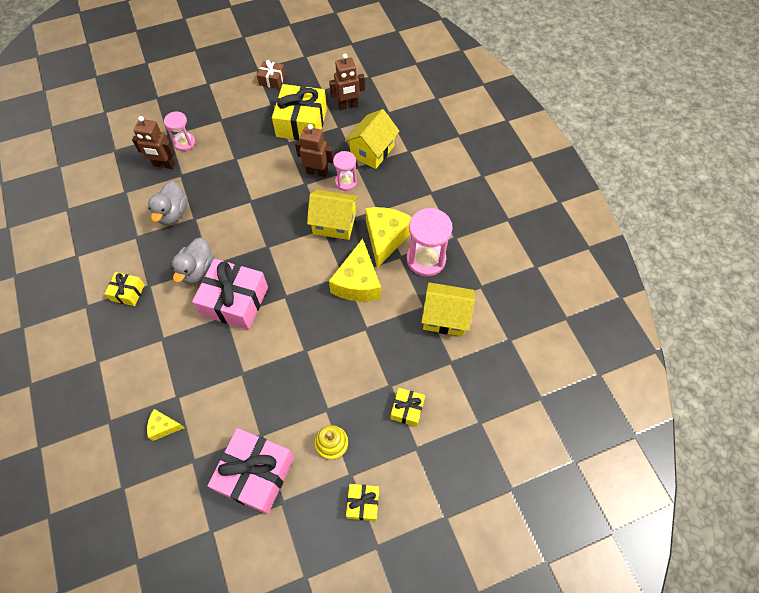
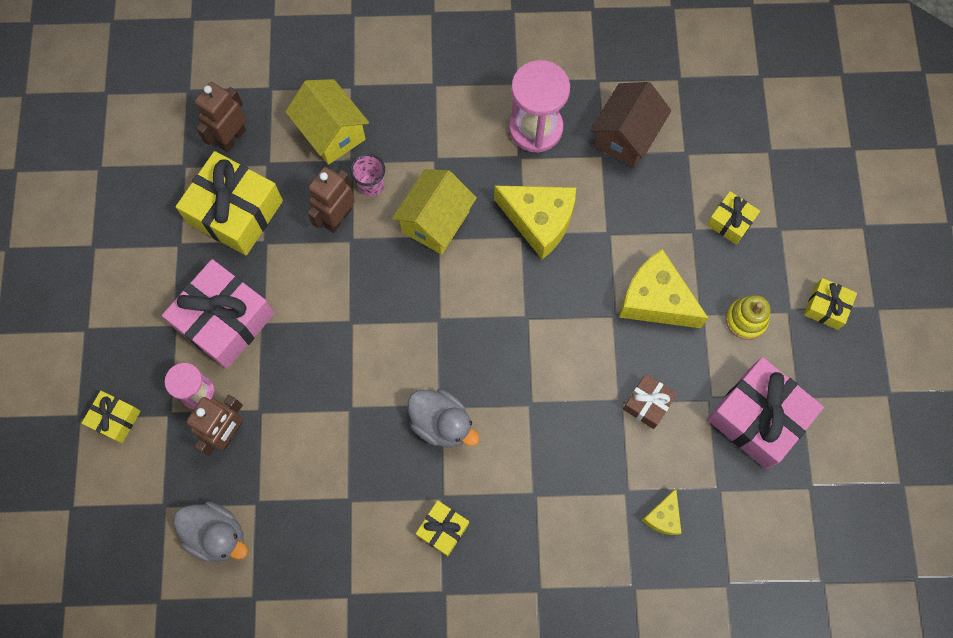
camera: 70 degrees left, 10 degrees up
(159, 113) = (115, 419): none -> yellow gift
(173, 213) = (328, 438): grey duck -> grey duck (217, 535)
(235, 301) = (510, 385): pink gift -> pink gift (225, 321)
(272, 80) = (126, 230): brown gift -> brown gift (647, 403)
(346, 182) = (371, 185): pink hourglass -> pink cup
(348, 106) = (232, 138): brown robot -> brown robot turned 150 degrees counterclockwise
(385, 238) = (484, 165): yellow cheese -> yellow cheese (655, 300)
(445, 317) = (625, 136): yellow house -> brown house

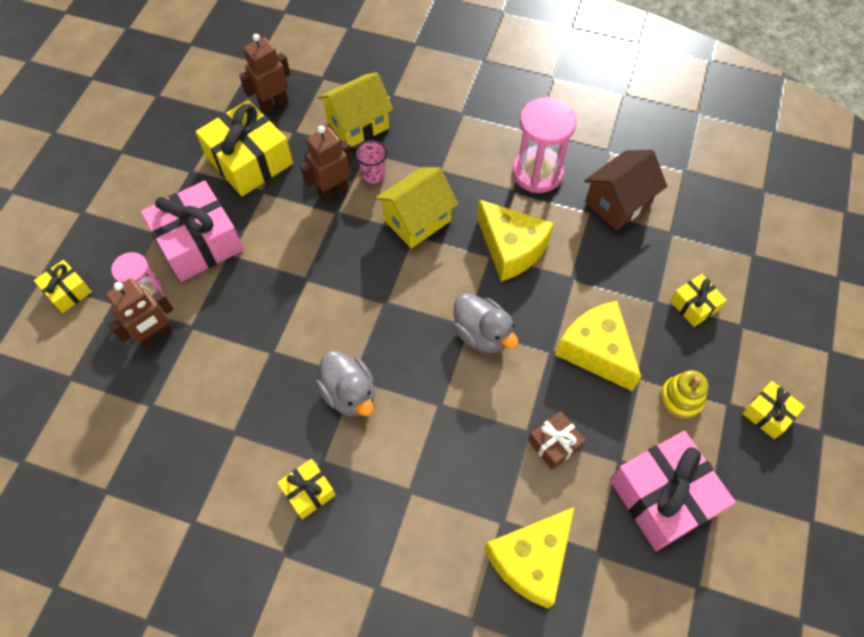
camera: 20 degrees right, 10 degrees down
(217, 535) = (102, 421): grey duck -> grey duck (482, 334)
(332, 133) = (358, 125): yellow house -> yellow house turned 75 degrees clockwise
(663, 517) = (530, 560): yellow cheese -> yellow cheese, size x1.97

